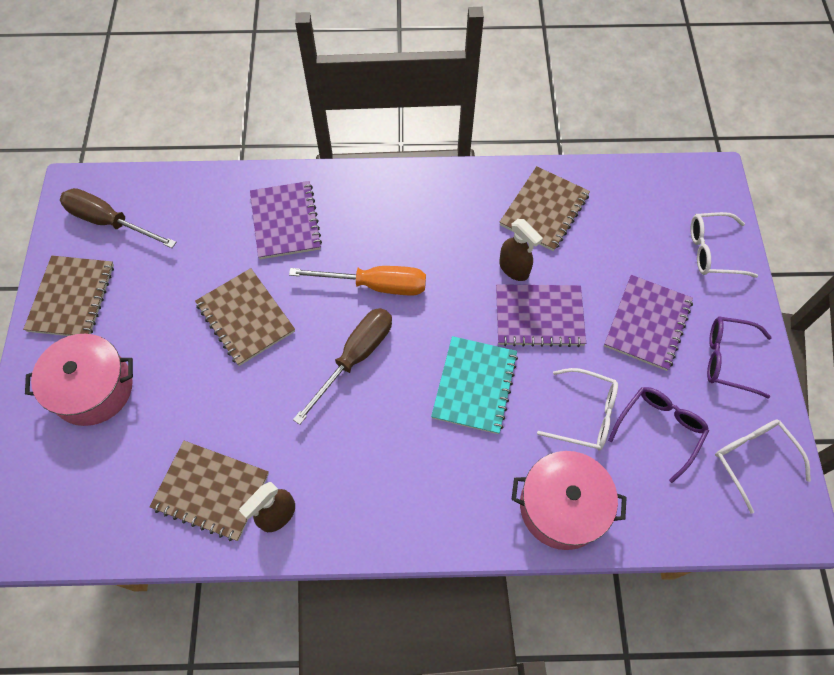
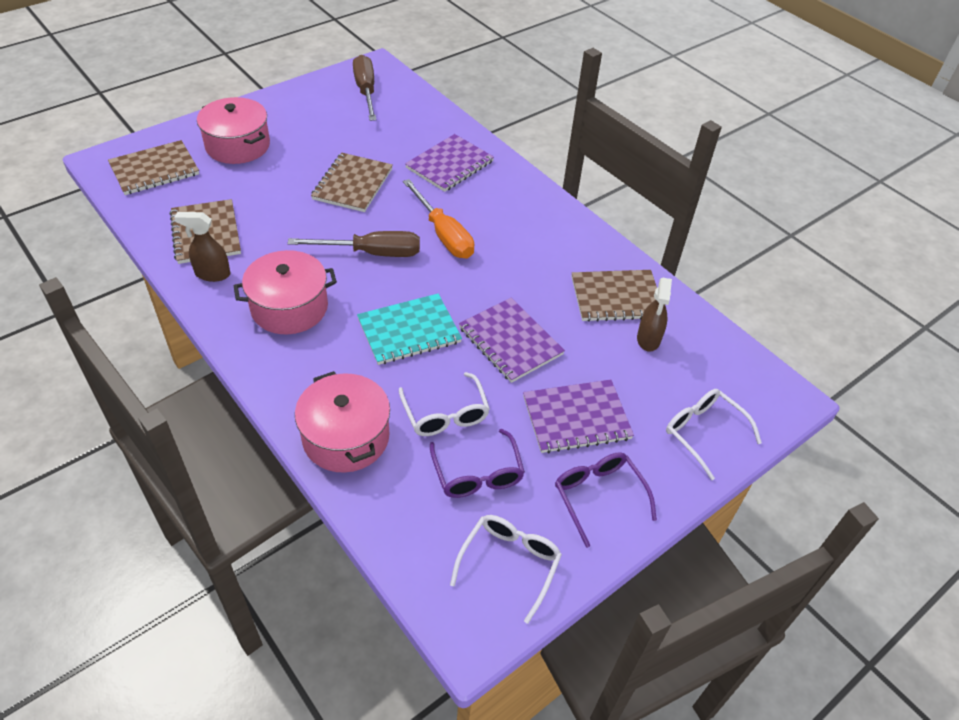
camera: 50 degrees right, 15 degrees down
(71, 298) = (295, 104): brown notebook -> brown notebook (154, 169)
(375, 468) = (289, 307): none -> pink pot
(514, 269) = (539, 305): brown spray bottle -> brown spray bottle (648, 339)
(659, 429) = (477, 474): purple glasses -> purple glasses turned 75 degrees clockwise

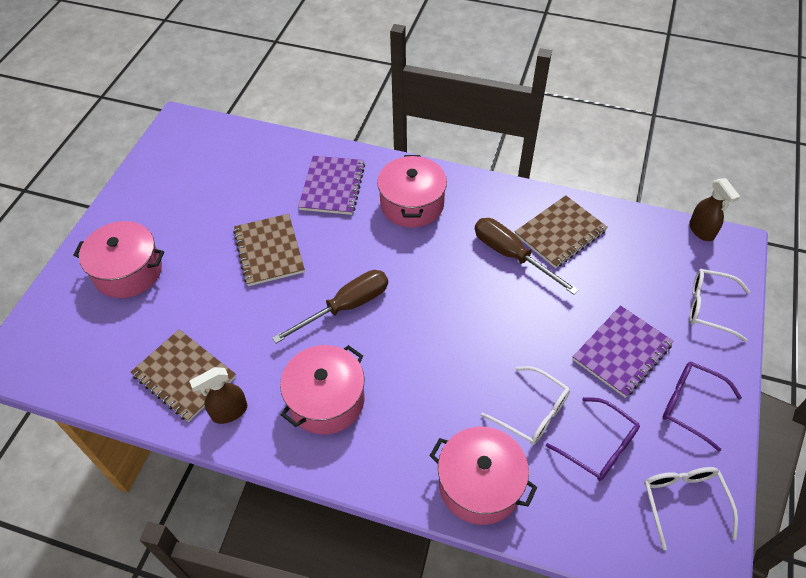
camera: 30 degrees left, 5 degrees up
(154, 169) = (70, 341): brown notebook -> none
(366, 91) = (194, 153): brown screwdriver -> brown screwdriver (511, 255)
(409, 331) = (440, 358): turquoise notebook -> none
(443, 234) = (387, 255): orange screwdriver -> none
(503, 209) = (412, 204): none -> pink pot
(510, 341) = (521, 318): purple notebook -> none
(648, 339) = (611, 255): brown spray bottle -> brown spray bottle (701, 231)

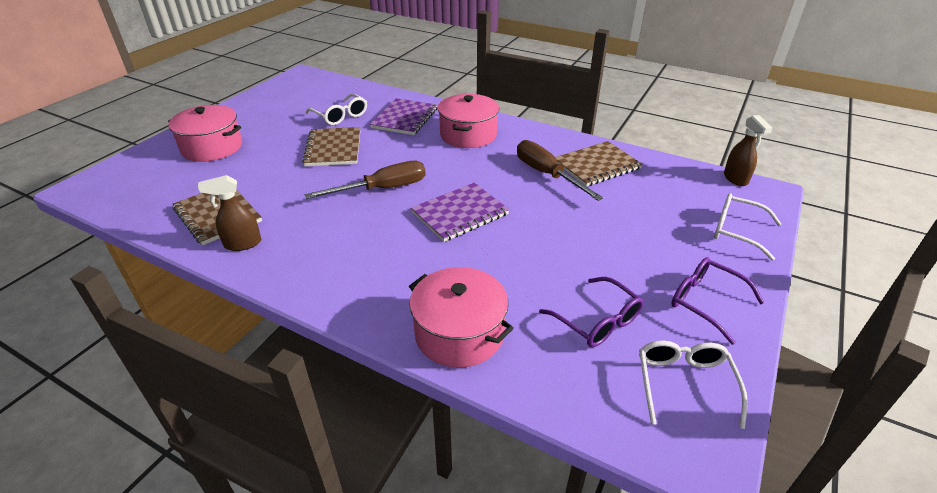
camera: 10 degrees right, 15 degrees down
(326, 400) = (335, 248): pink pot -> none
(532, 413) = (533, 284): white glasses -> white glasses (340, 116)
(621, 352) = (638, 252): purple notebook -> purple notebook (460, 213)

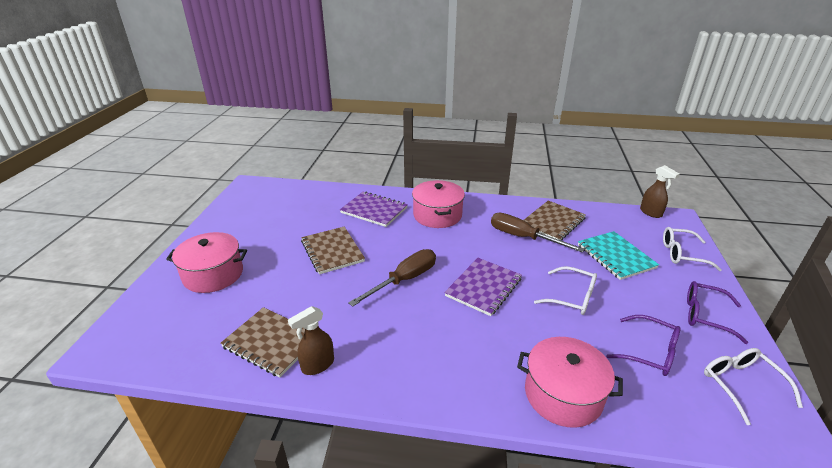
camera: 20 degrees left, 5 degrees down
(340, 116) = (315, 219): white glasses -> white glasses (572, 297)
(405, 118) = (374, 210): purple notebook -> purple notebook turned 60 degrees counterclockwise
(644, 216) = (616, 256): none -> turquoise notebook

